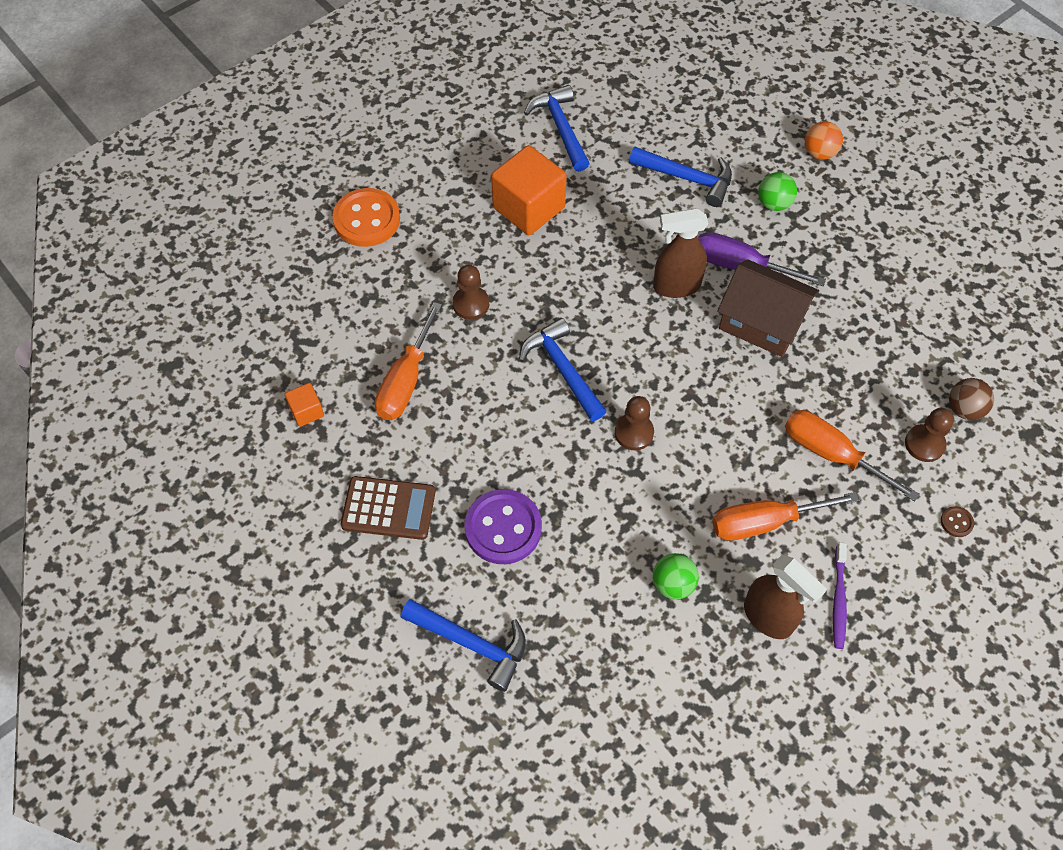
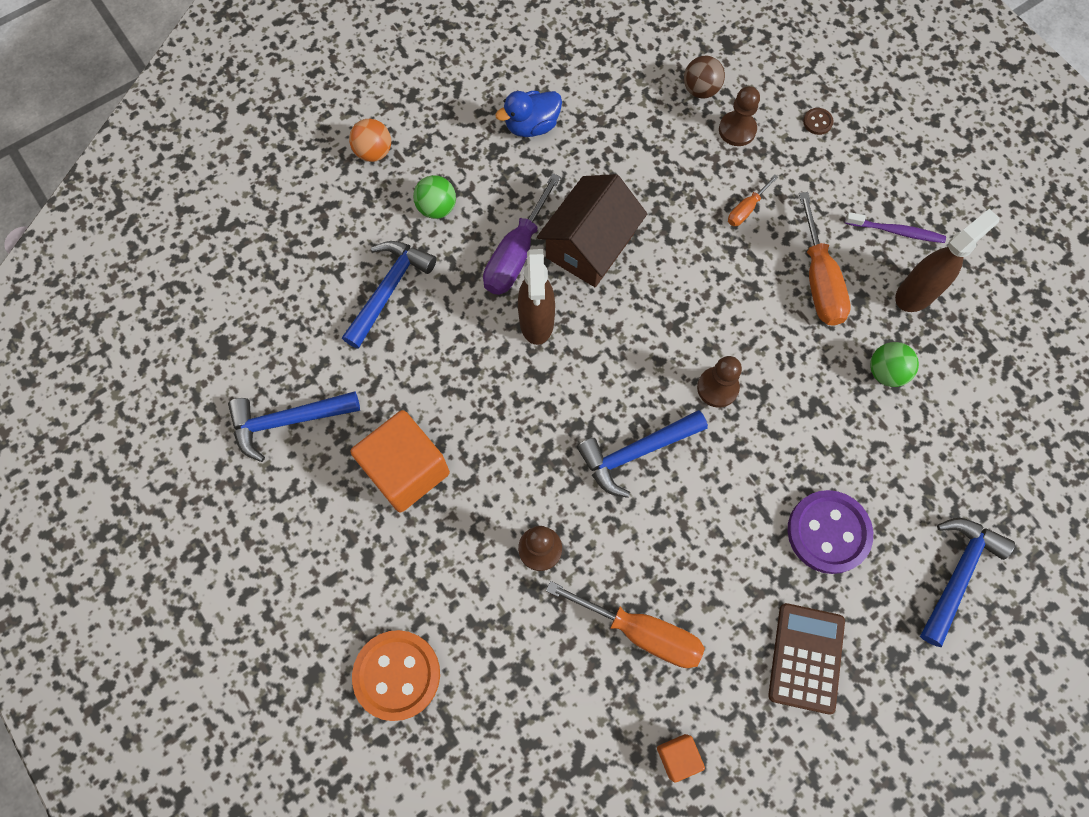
camera: 85 degrees left, 10 degrees up
(831, 454) = (746, 209): orange screwdriver -> orange screwdriver, size x0.51
(879, 267) = (532, 126): none -> blue duck

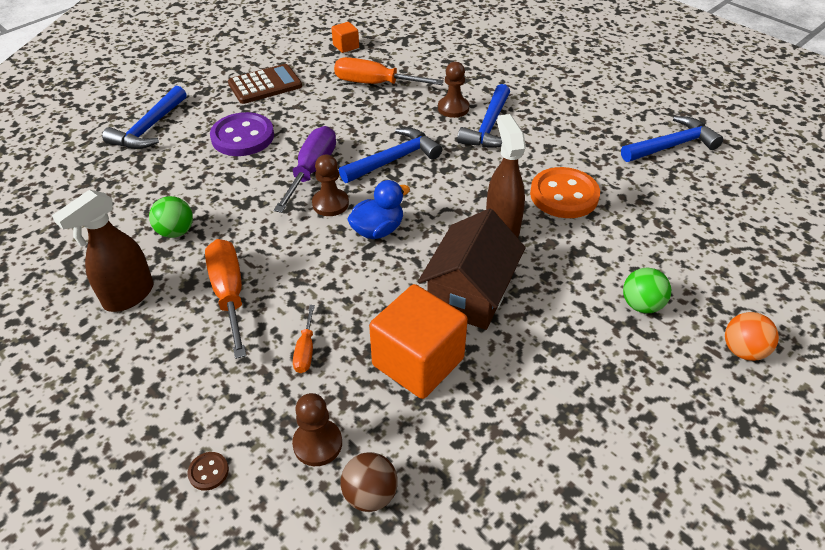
camera: 170 degrees right, 25 degrees down
(389, 289) = (647, 233): blue hammer -> blue hammer (489, 127)
(397, 675) = (524, 55): orange button -> orange button (564, 195)
(406, 470) = (566, 132): orange cube -> orange cube (418, 362)
(516, 254) = (541, 276): purple screwdriver -> purple screwdriver (312, 171)
(532, 126) = (578, 409): blue duck -> blue duck (378, 230)
(746, 209) = (305, 350): orange screwdriver -> orange screwdriver turned 150 degrees clockwise
(806, 658) = (265, 85): brown calculator -> brown calculator turned 120 degrees counterclockwise
(896, 231) = (134, 351): purple toothbrush -> none

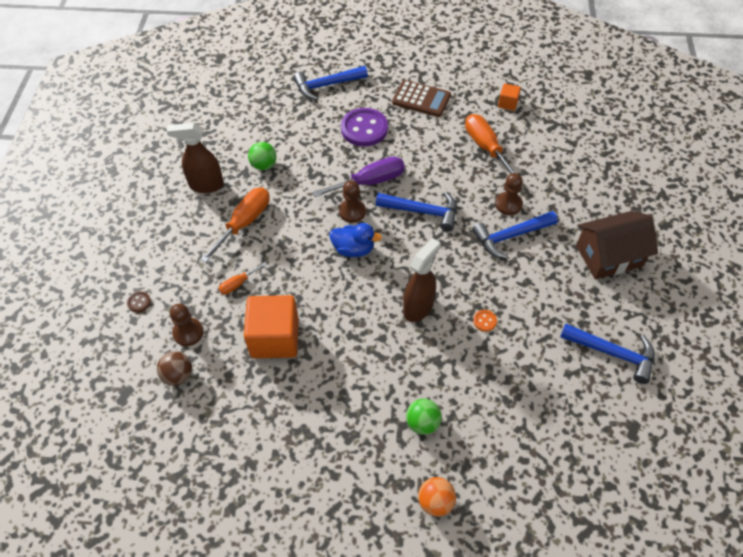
camera: 50 degrees right, 10 degrees up
(470, 293) = (347, 328): brown house -> brown house (609, 256)
(564, 195) = (485, 321): orange button -> orange button, size x0.41

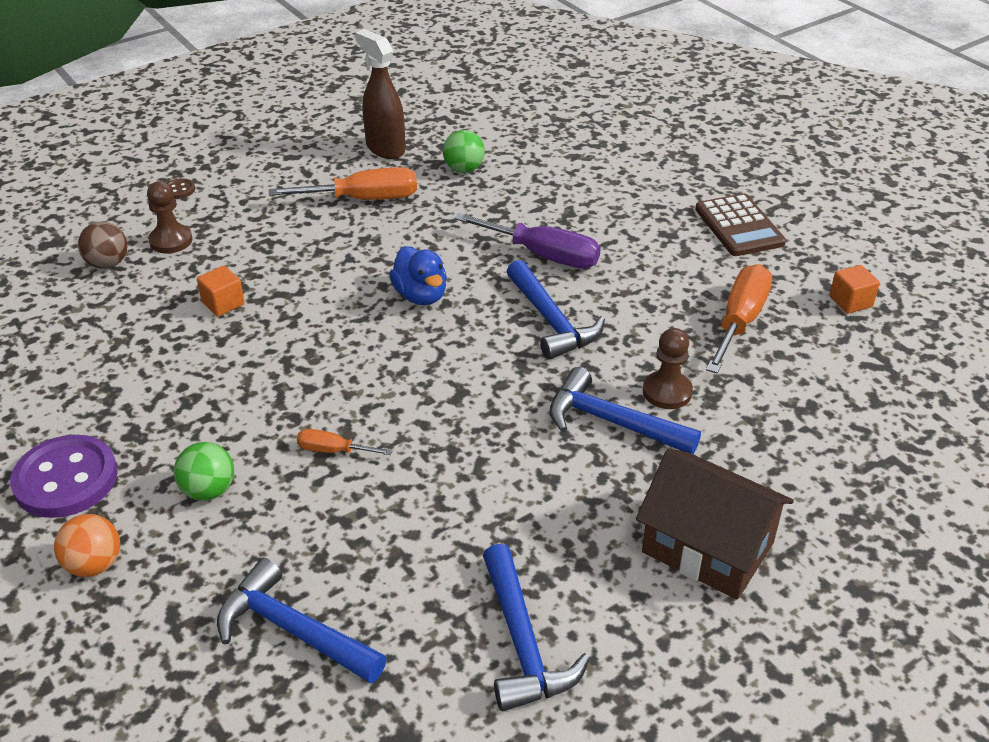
camera: 50 degrees right, 15 degrees down
(238, 284) = (272, 239): orange screwdriver -> orange screwdriver (333, 450)
(275, 338) = (223, 303): orange cube -> orange cube, size x0.47
(326, 85) = (648, 148): blue hammer -> blue hammer (293, 630)
(352, 211) = (478, 265): brown pawn -> none
(364, 129) = (621, 208): purple button -> purple button (66, 479)
(418, 307) = (390, 395): brown spray bottle -> none
(485, 321) = (434, 469): orange button -> none

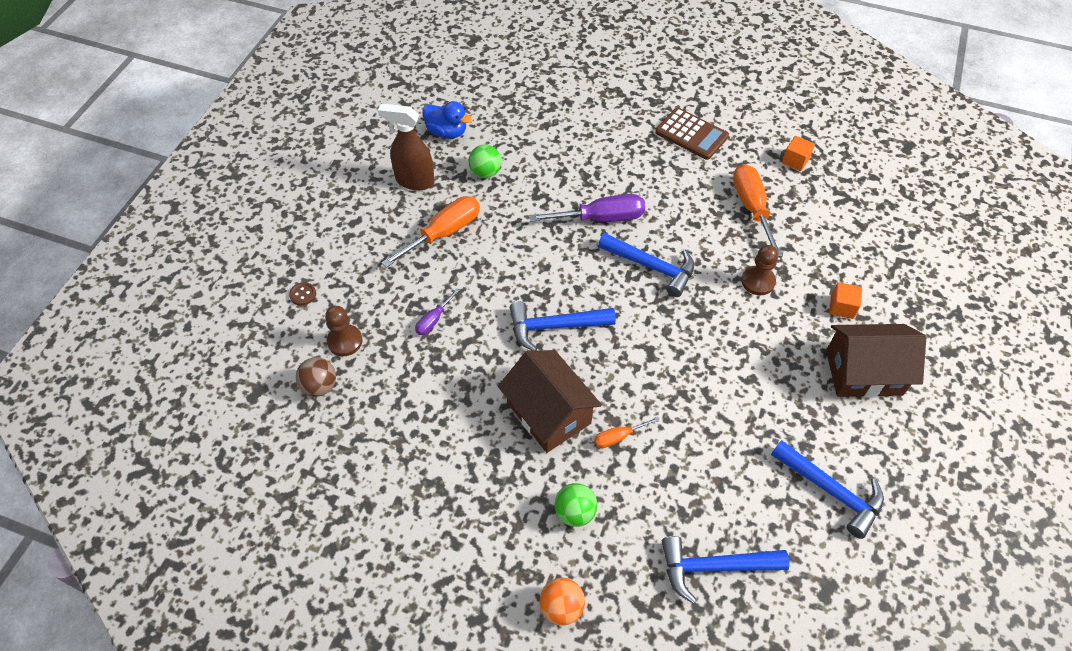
camera: 35 degrees left, 15 degrees up
(66, 479) = (479, 564): purple button -> none
(223, 303) = (437, 371): orange cube -> orange cube (842, 307)
(270, 262) = (433, 320): none -> purple screwdriver
(287, 392) = (549, 413): none -> brown house
(420, 295) = (557, 292): blue duck -> blue duck (447, 132)
(611, 422) = (748, 320): blue hammer -> blue hammer (554, 326)

